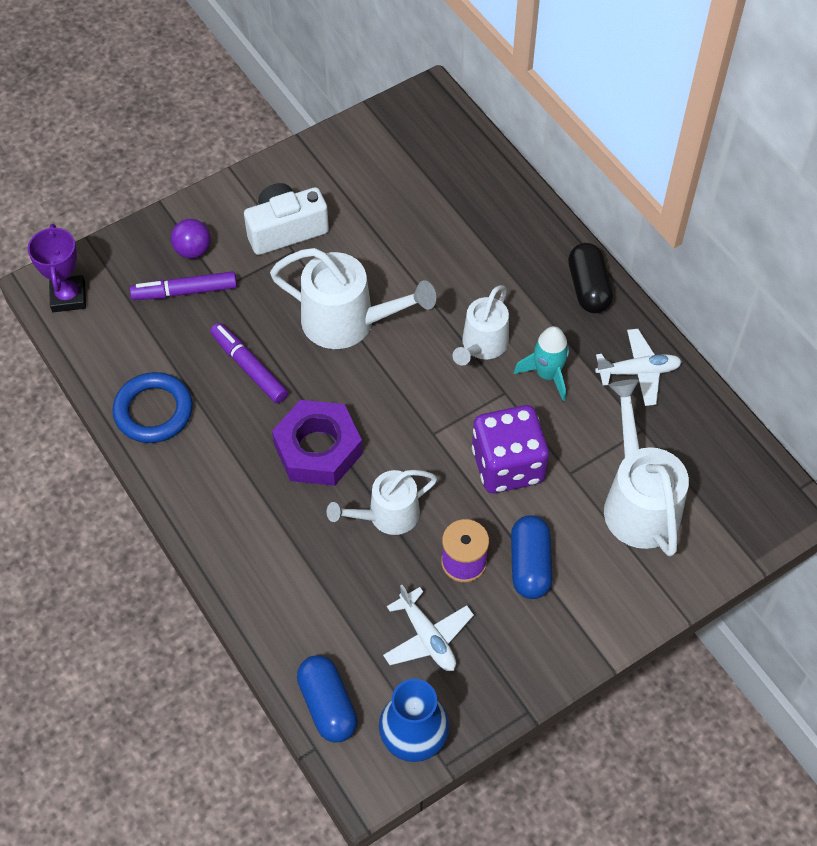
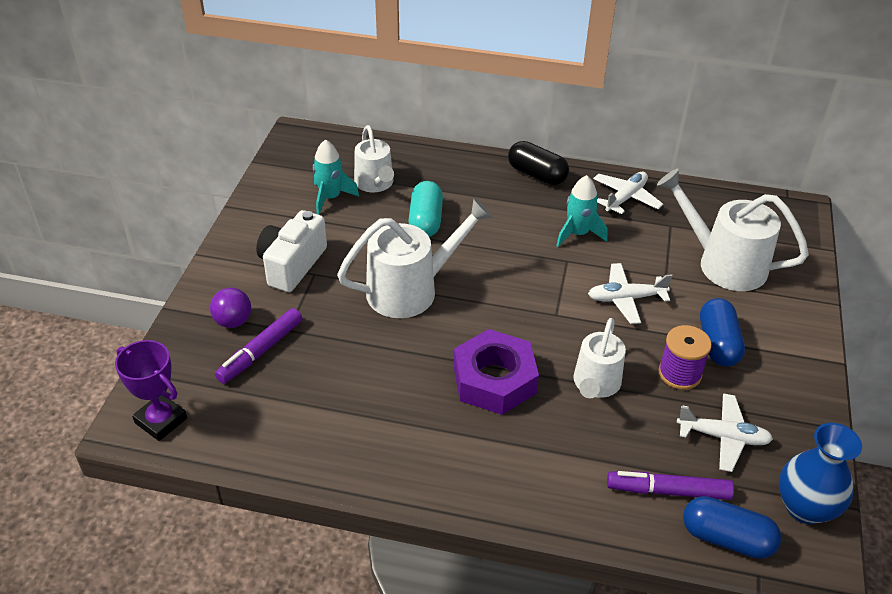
camera: 45 degrees left, 15 degrees down
(153, 411) = (337, 447): blue ring -> none
(249, 367) = (375, 365): purple marker -> purple marker (668, 491)
(385, 185) = (330, 198): none -> turquoise rocket
(435, 265) = (425, 221): none -> turquoise capsule
(482, 346) = (517, 245): white watering can -> white watering can (375, 184)
(508, 465) = (626, 298): purple dice -> white plane
(530, 565) = (718, 344): blue capsule -> blue capsule turned 45 degrees clockwise

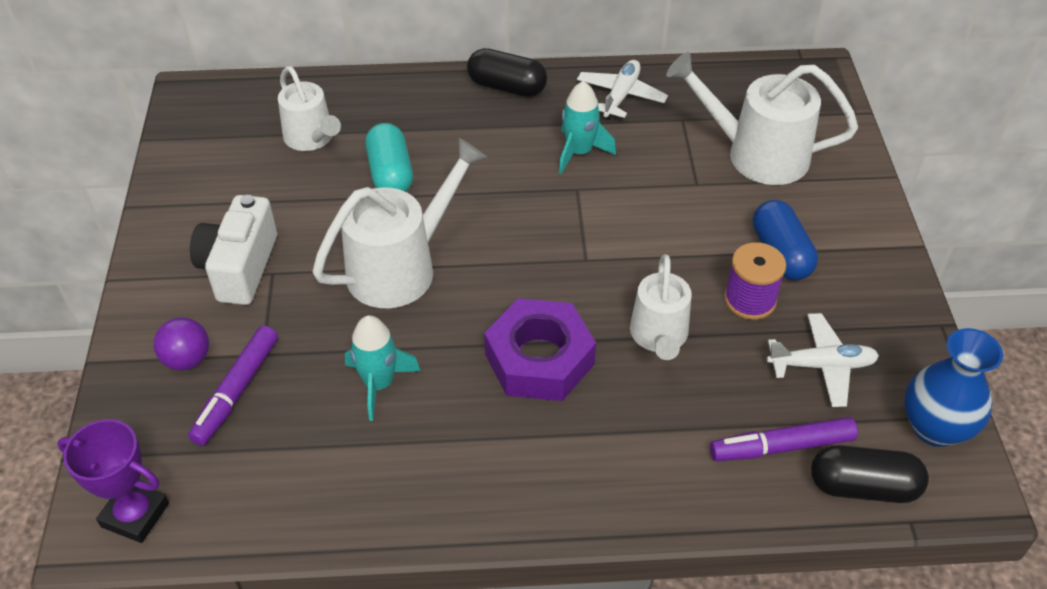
camera: 15 degrees left, 5 degrees up
(330, 198) = (260, 168): turquoise rocket -> turquoise rocket (379, 384)
(626, 298) = (660, 222): white plane -> none
(726, 538) = (863, 487): blue capsule -> black capsule

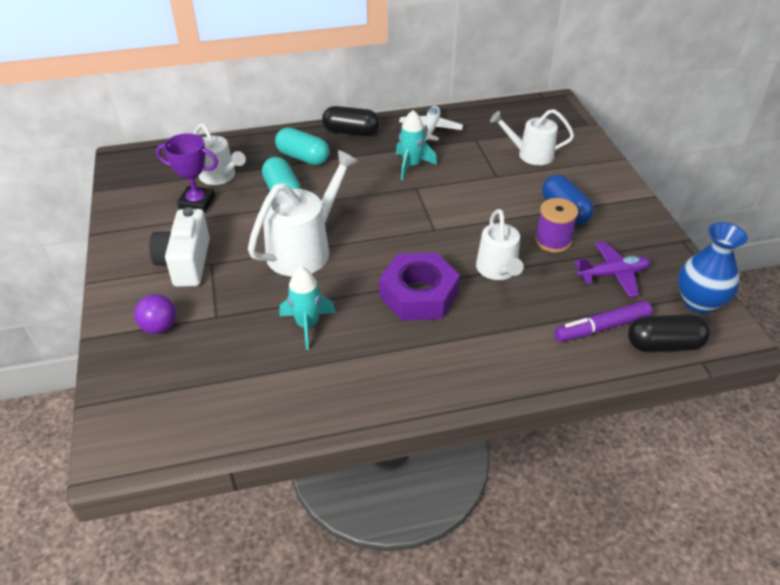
camera: 10 degrees left, 5 degrees down
(135, 515) = (141, 438): purple trophy -> purple trophy (197, 203)
(236, 391) = (201, 343): purple marker -> none
(430, 121) = (303, 157): none -> turquoise capsule
(755, 154) = (530, 154): white watering can -> white watering can, size x0.64
(821, 366) = (612, 274): white plane -> purple plane

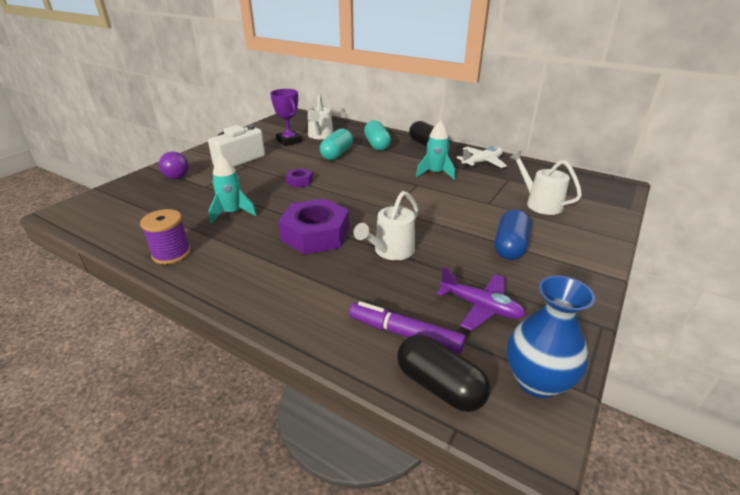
camera: 45 degrees right, 10 degrees down
(305, 248) = (299, 181): white watering can -> purple nut
(552, 241) = (465, 258): purple spool -> purple spool (171, 254)

